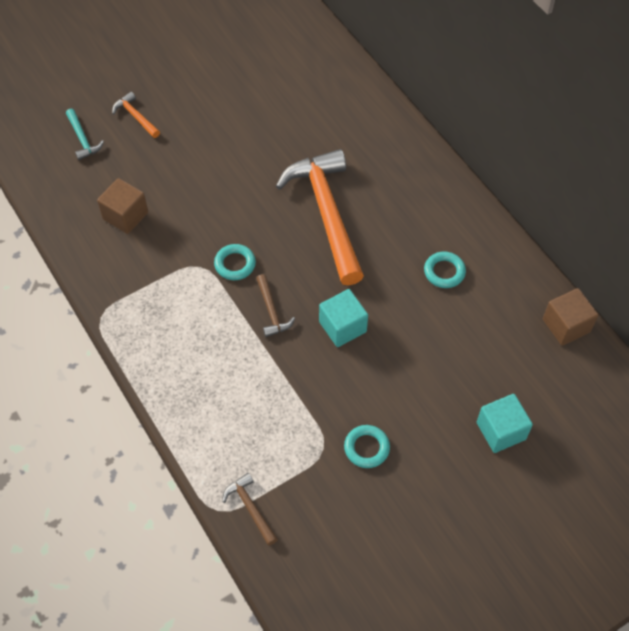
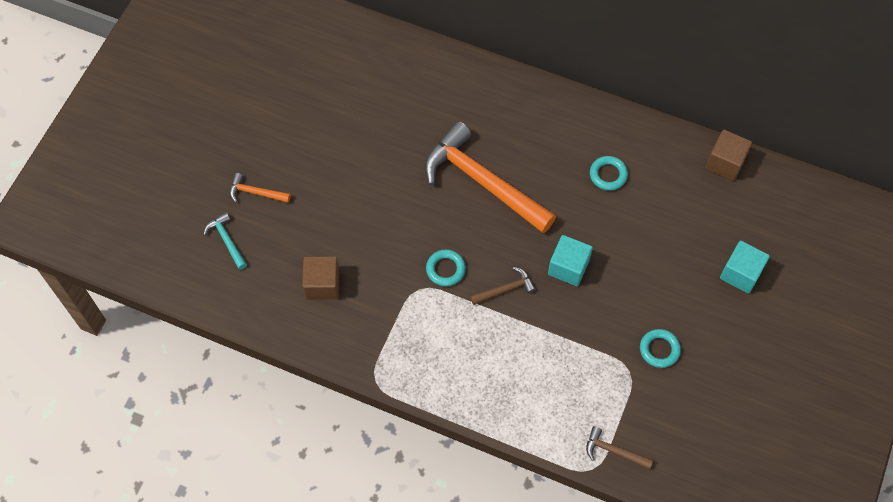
camera: 35 degrees left, 5 degrees up
(82, 139) = (227, 240): turquoise hammer -> turquoise hammer turned 150 degrees counterclockwise
(271, 311) = (505, 289): brown hammer -> brown hammer turned 60 degrees counterclockwise

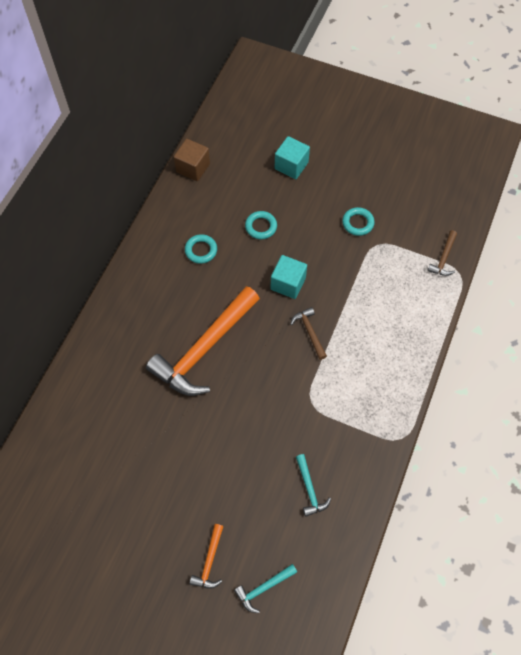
camera: 90 degrees left, 0 degrees up
(322, 284) = (309, 489): brown cube -> turquoise hammer
(445, 269) = (291, 380): turquoise ring -> turquoise ring (261, 227)

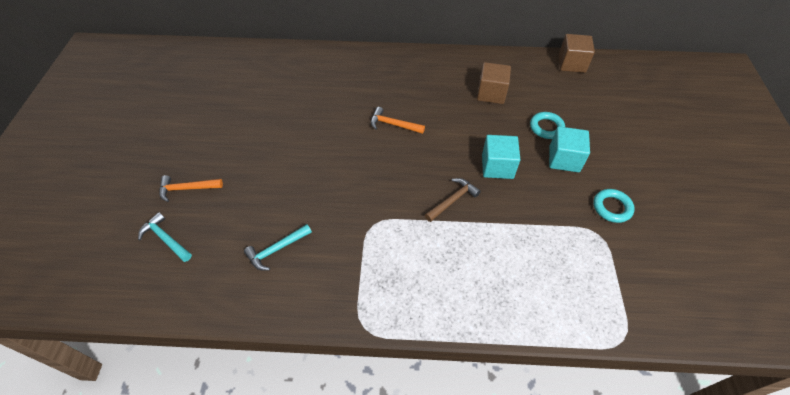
camera: 70 degrees right, 10 degrees down
(201, 250) = (491, 93): turquoise ring -> brown cube
(204, 349) = (393, 124): orange hammer -> orange hammer, size x0.42
(291, 166) = (634, 131): turquoise cube -> turquoise cube (564, 159)
(443, 258) = (632, 314): brown hammer -> none

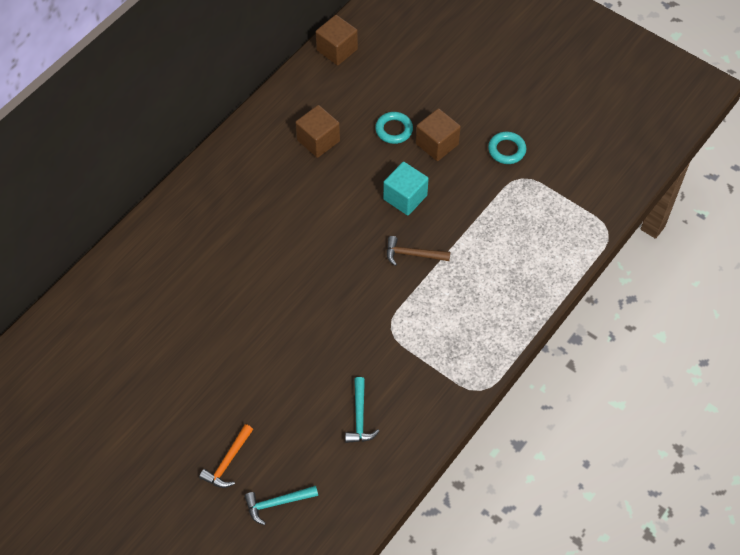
camera: 55 degrees left, 5 degrees up
(393, 124) = (289, 245): orange hammer -> none
(452, 200) = (413, 254): brown hammer -> brown hammer turned 75 degrees counterclockwise
(564, 159) = (437, 144): turquoise cube -> brown cube

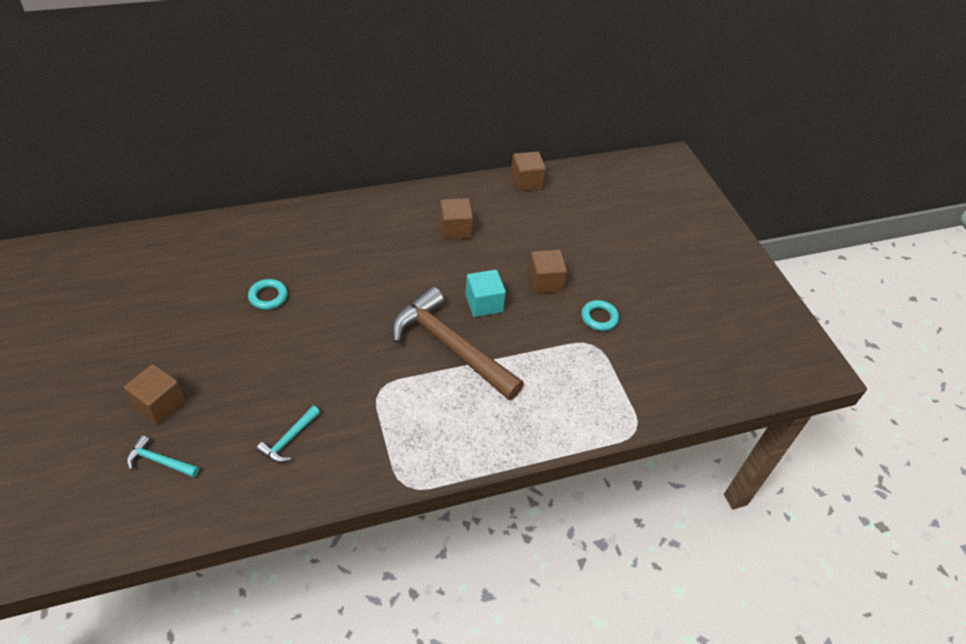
camera: 30 degrees right, 10 degrees down
(228, 461) = (159, 404): orange hammer -> brown cube
(394, 130) = (519, 254): turquoise ring -> turquoise ring (268, 297)
(413, 254) = (451, 347): brown hammer -> brown hammer, size x2.35

